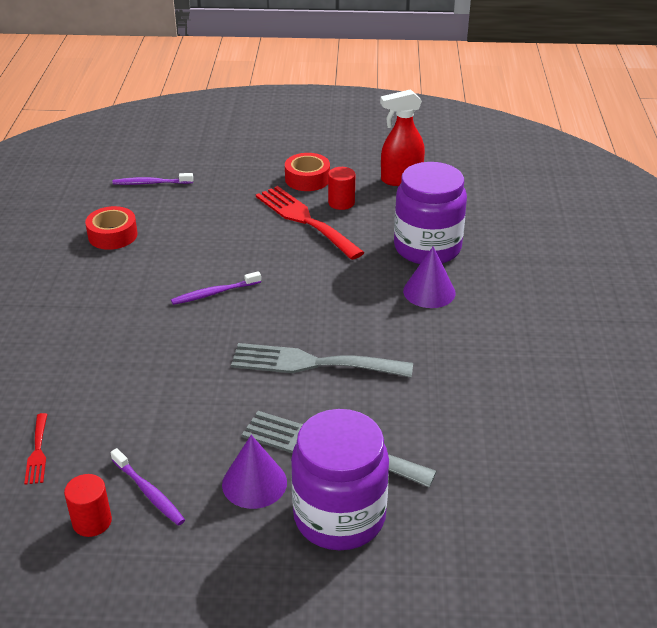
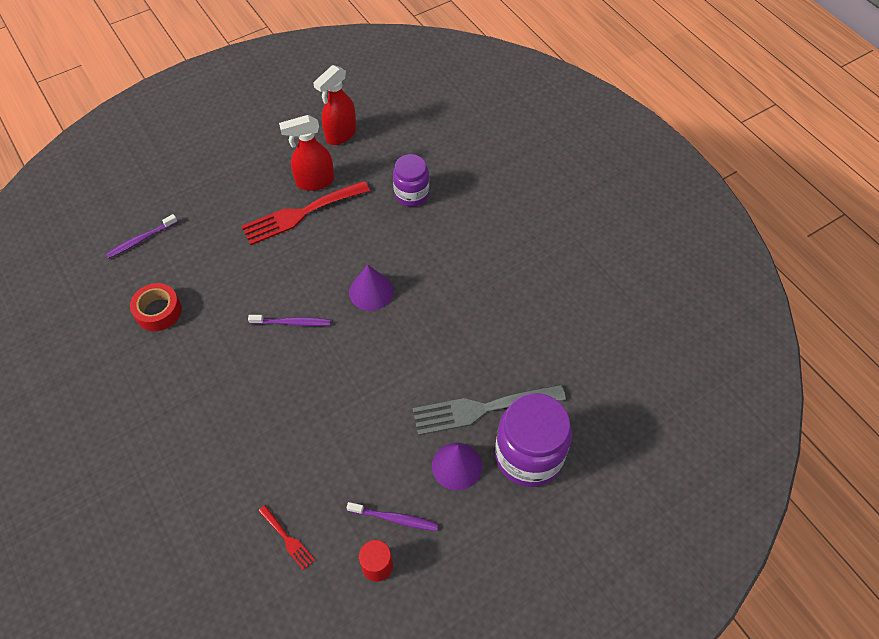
camera: 35 degrees left, 20 degrees up
(215, 293) = (292, 322): purple toothbrush -> purple toothbrush turned 120 degrees counterclockwise
(305, 220) = (301, 214): red fork -> red fork turned 45 degrees counterclockwise
(307, 179) = (268, 170): red tape -> none
(312, 363) = (415, 345): grey fork -> none
(341, 203) = (314, 182): red cylinder -> red spray bottle
(427, 248) = (411, 194): purple jar -> purple jar, size x0.61
(429, 291) = (443, 235): purple cone -> purple cone (371, 291)

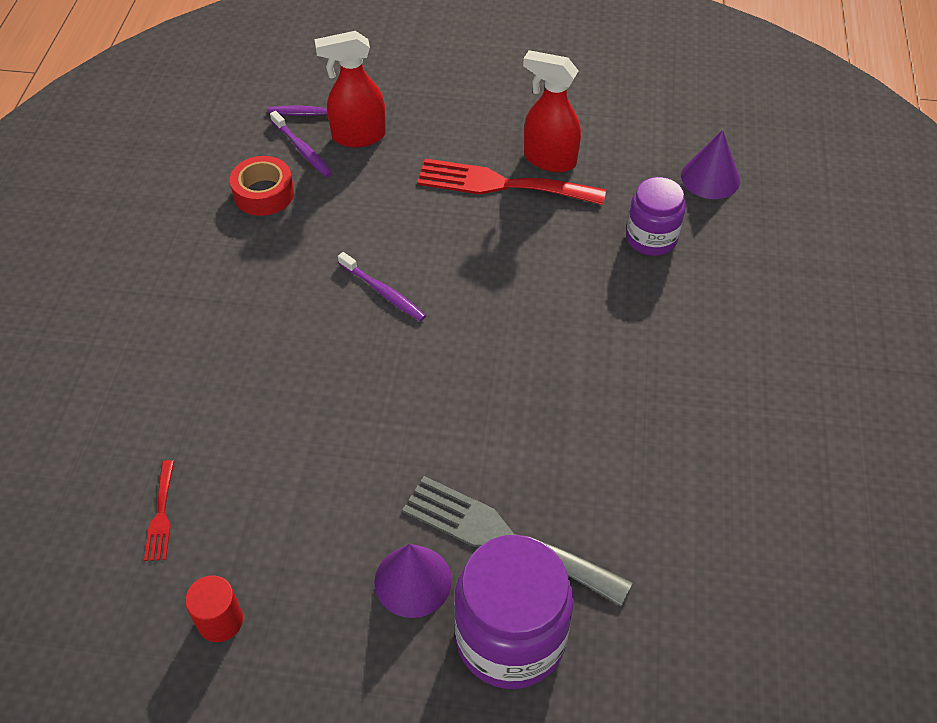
camera: 40 degrees right, 5 degrees down
(340, 134) = (627, 126): red spray bottle -> red spray bottle (358, 136)
(371, 291) = (501, 315): purple cone -> purple cone (710, 178)
(394, 518) = (288, 584): purple toothbrush -> purple toothbrush (302, 149)

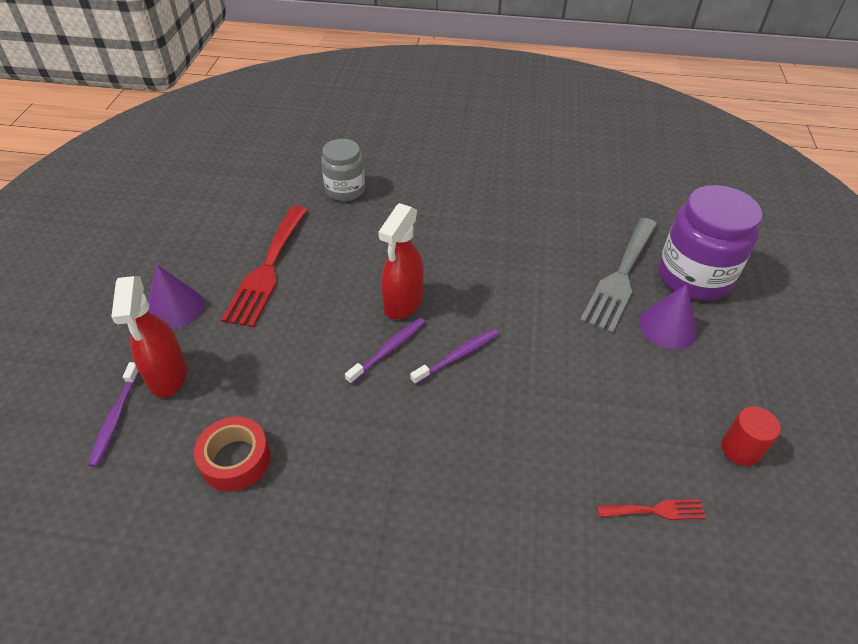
camera: 90 degrees left, 5 degrees down
(302, 149) = (172, 427): purple toothbrush -> purple toothbrush (457, 356)
(549, 159) = (244, 239): red spray bottle -> red spray bottle (403, 303)
(651, 238) = (345, 190): purple jar -> grey jar
(710, 178) = (287, 157): purple cone -> purple cone (175, 308)

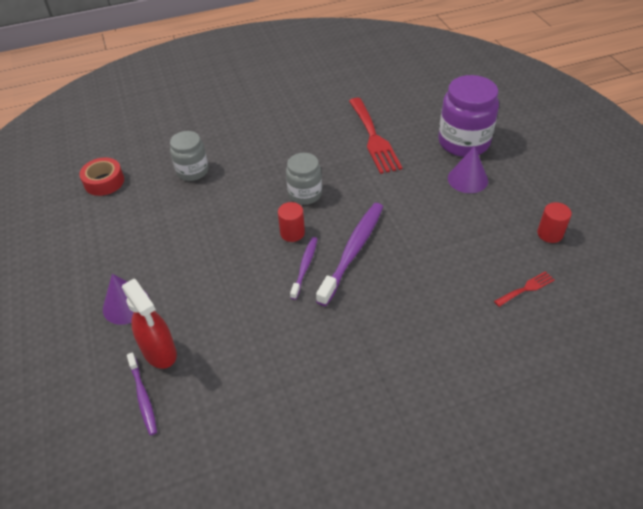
camera: 25 degrees left, 0 degrees up
(235, 460) = (253, 381): red tape -> red tape (104, 182)
(267, 269) = (176, 249): red fork -> red fork (374, 138)
(403, 303) = (292, 233): red spray bottle -> red cylinder
(449, 263) = (305, 194): none -> grey jar
(457, 356) = (352, 251): purple toothbrush -> purple toothbrush, size x1.80
(620, 277) = (421, 159): grey fork -> none

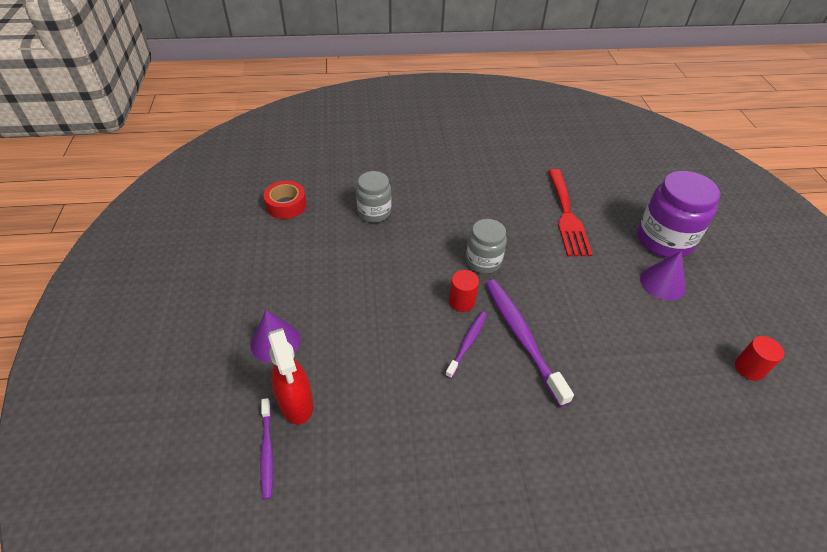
camera: 10 degrees right, 0 degrees up
(352, 251) = (522, 337): purple toothbrush -> purple toothbrush turned 60 degrees counterclockwise
(526, 288) = (713, 429): red fork -> none

